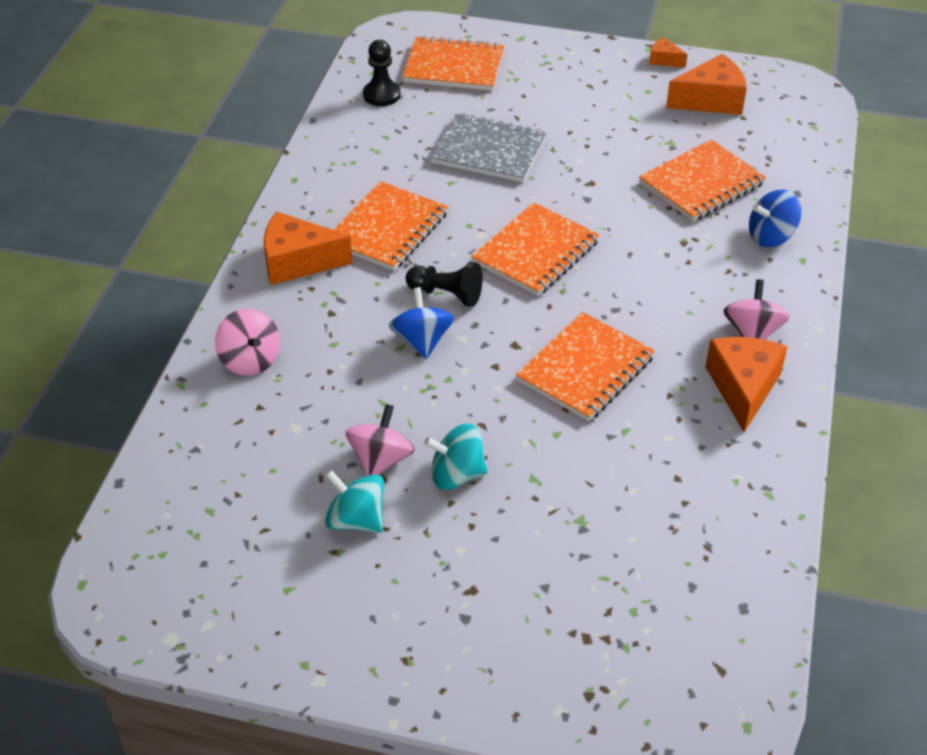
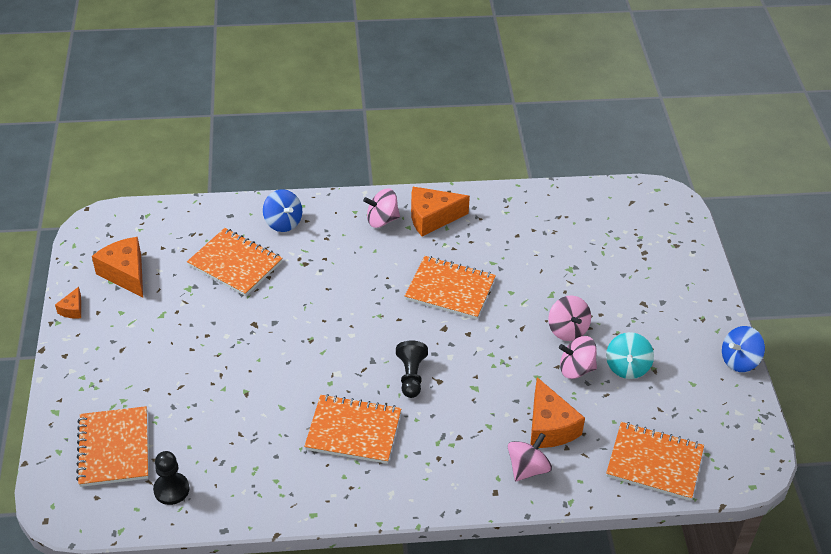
camera: 110 degrees left, 0 degrees up
(298, 262) = (413, 476): orange cheese -> orange cheese (549, 427)
(422, 341) = (463, 377): blue spinning top -> blue spinning top (739, 360)
(456, 475) = (567, 330): turquoise spinning top -> pink spinning top
(489, 151) = (233, 393): grey notebook -> none
(536, 252) = (346, 338): orange notebook -> orange notebook (654, 463)

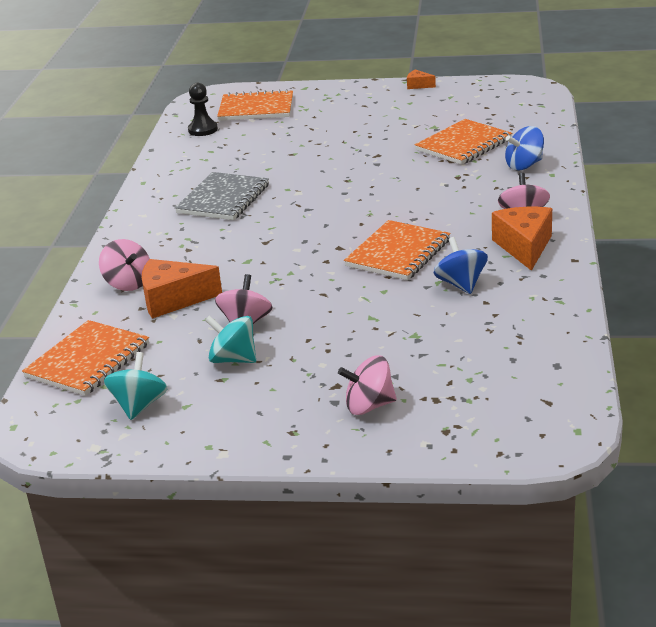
camera: 105 degrees right, 15 degrees down
(125, 273) = (459, 101): orange cheese -> none
(353, 431) = (223, 199): orange notebook -> grey notebook
(411, 376) = (278, 227): black pawn -> none
(567, 330) = (309, 323): pink spinning top -> pink spinning top (369, 406)
(701, 411) = (139, 405): none -> turquoise spinning top
(739, 360) = (205, 451): blue spinning top -> blue spinning top (461, 284)

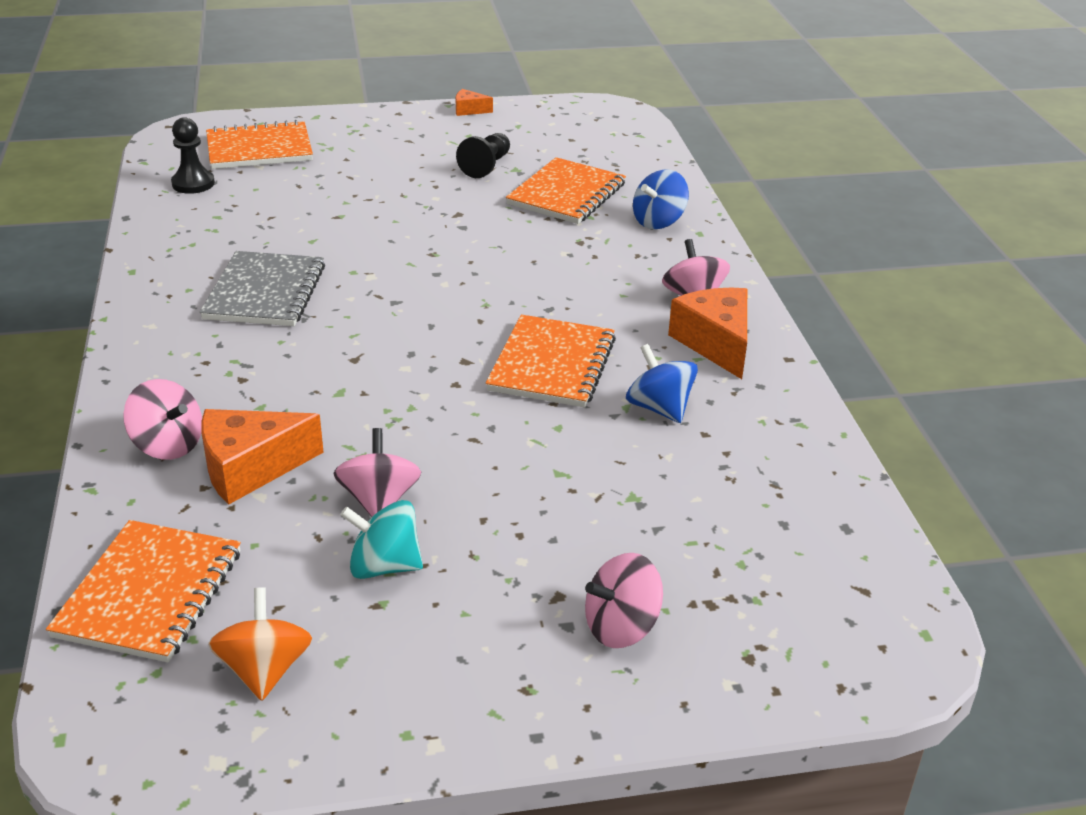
camera: 20 degrees left, 5 degrees up
(139, 405) = (265, 670): turquoise spinning top -> orange spinning top
(413, 124) = (486, 166): none -> black pawn

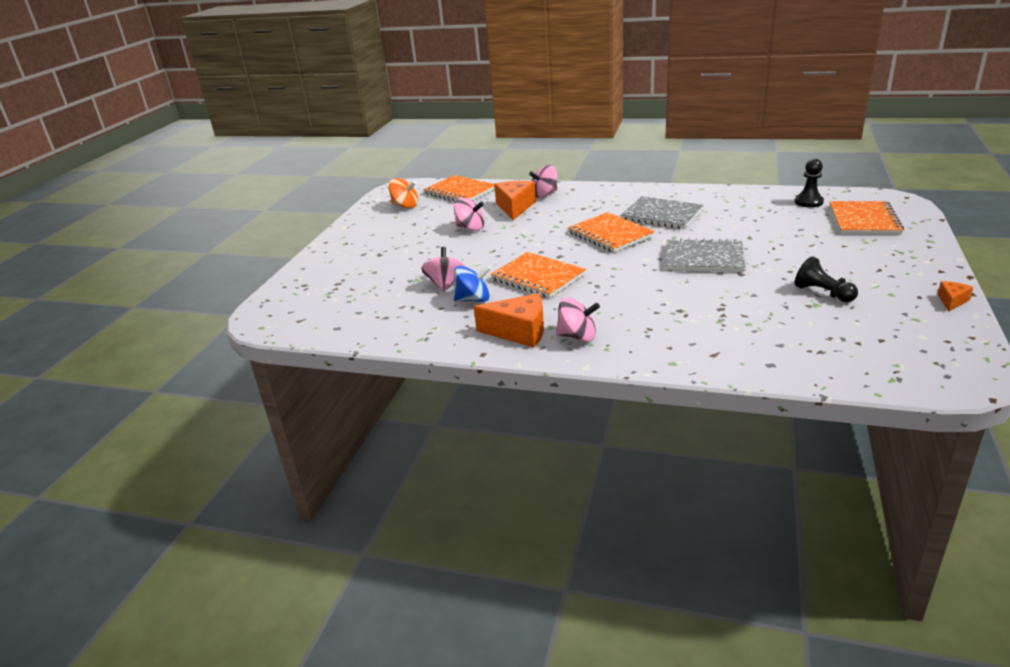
camera: 120 degrees right, 5 degrees down
(384, 566) = (432, 226): turquoise spinning top -> none
(423, 241) = (704, 258): none -> grey notebook
(566, 194) = (761, 318): orange notebook -> orange notebook (610, 235)
(621, 627) = (350, 263): pink spinning top -> pink spinning top (445, 284)
(658, 221) = (699, 348): blue spinning top -> none

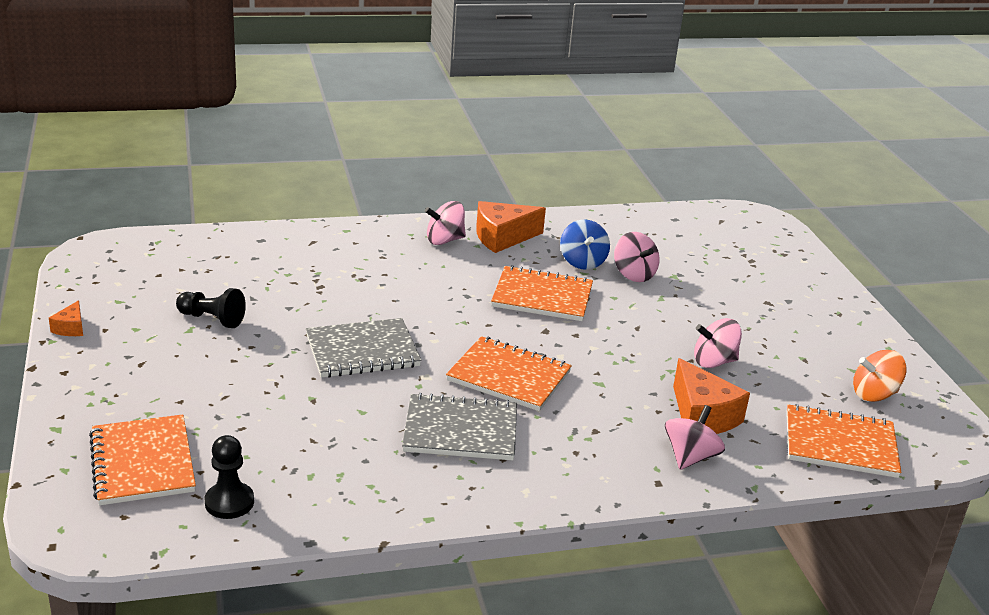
camera: 145 degrees right, 0 degrees up
(473, 299) = (582, 262): blue spinning top -> blue spinning top turned 60 degrees counterclockwise

